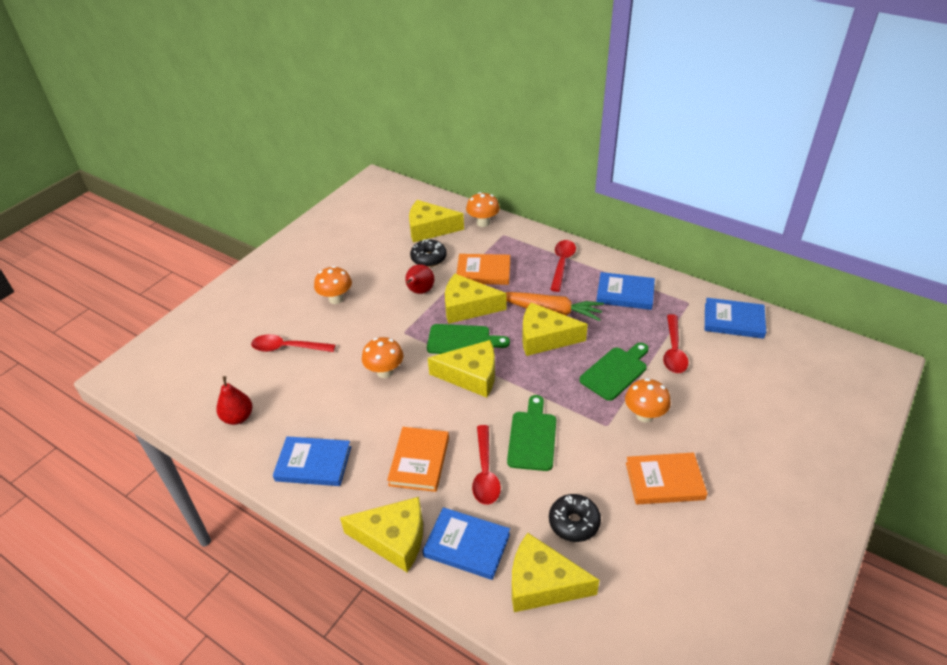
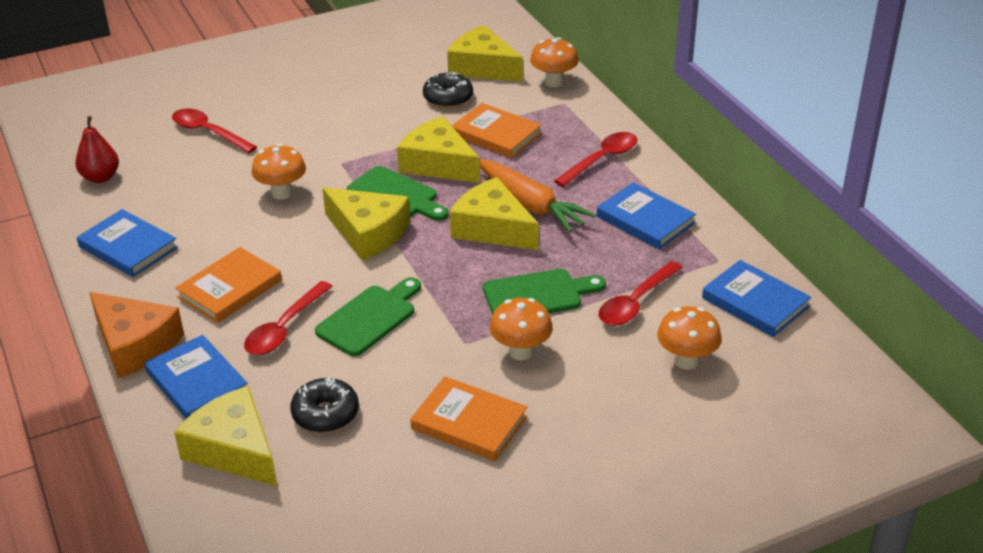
camera: 30 degrees right, 5 degrees down
(336, 299) = (304, 103): orange mushroom -> orange mushroom (686, 361)
(393, 539) = (135, 344): yellow cheese -> orange cheese
(420, 291) = (401, 129): red pear -> none

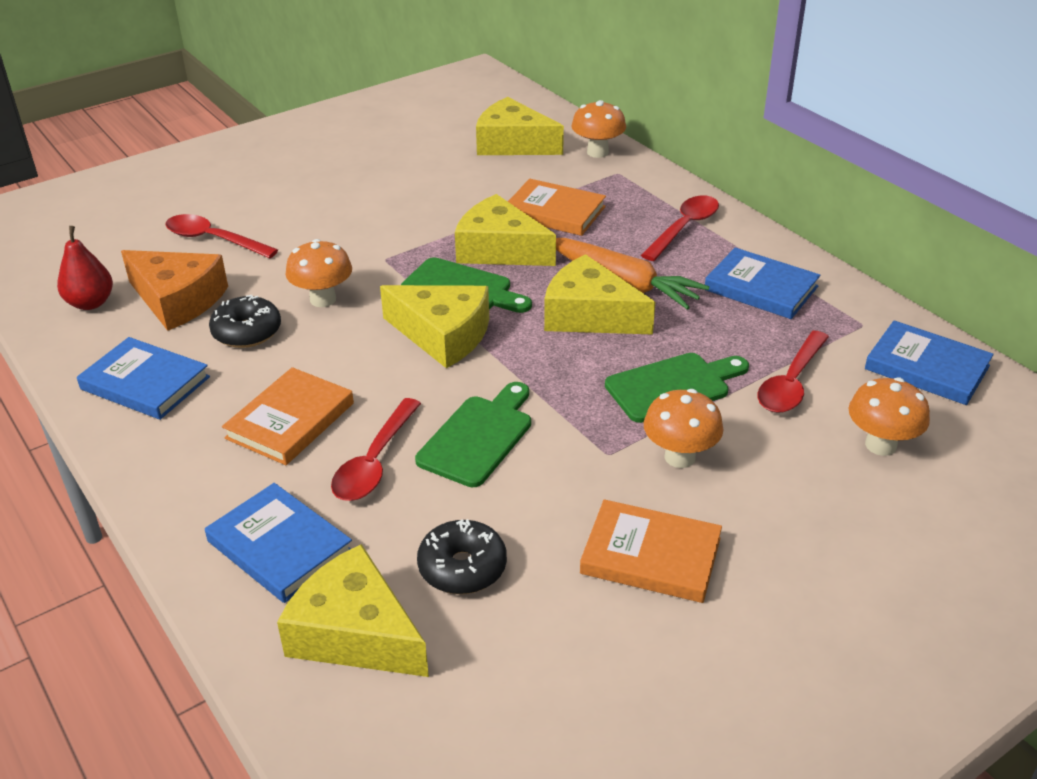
camera: 10 degrees left, 0 degrees up
(135, 344) = (183, 506): orange cheese -> orange cheese (177, 300)
(448, 98) = (485, 178): black donut -> black donut (247, 332)

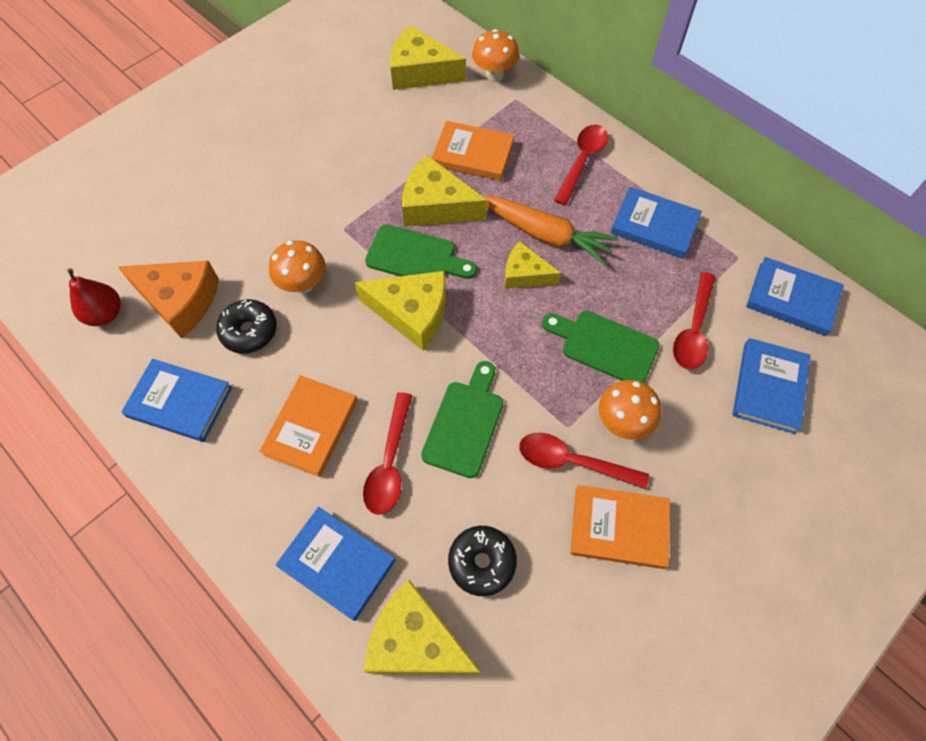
camera: 10 degrees left, 25 degrees up
(213, 240) = (191, 223): red spoon -> red spoon (572, 462)
(590, 315) = (525, 274): yellow cheese -> yellow cheese, size x0.63
(673, 386) = (604, 346): green cutting board -> green cutting board turned 120 degrees counterclockwise
(880, 445) = (768, 387): orange mushroom -> blue book

